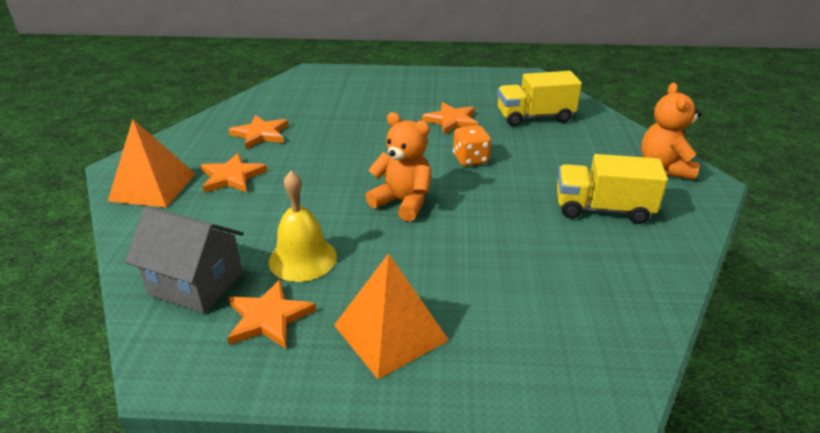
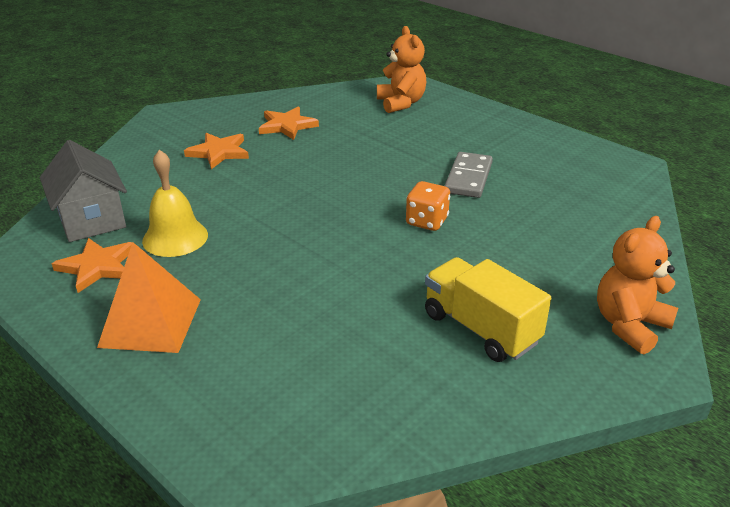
camera: 40 degrees right, 0 degrees up
(153, 187) = (160, 138): orange pyramid -> none
(403, 202) = (309, 231): orange teddy bear -> orange teddy bear (401, 103)
(451, 120) = (468, 178): orange star -> grey domino
(534, 117) = (563, 209): yellow truck -> none

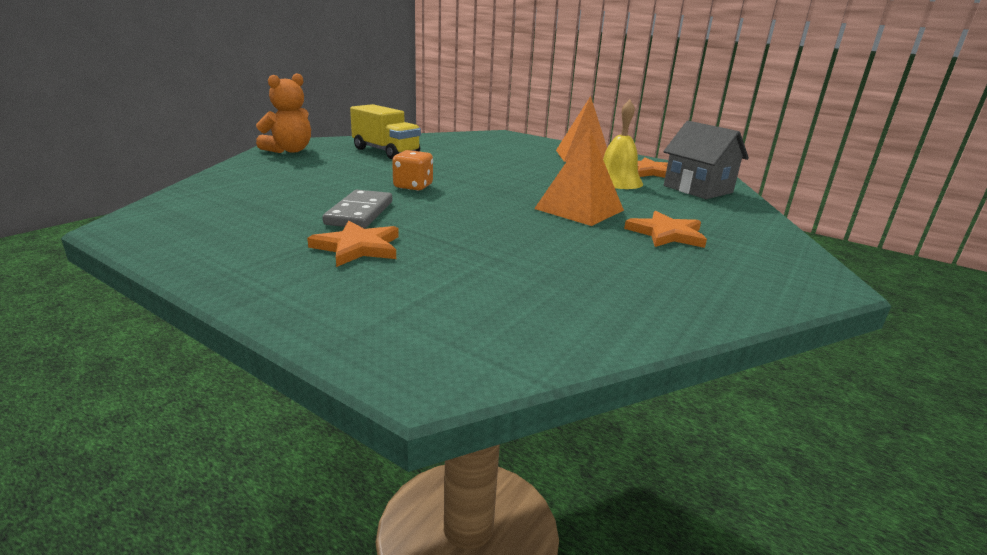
camera: 170 degrees right, 10 degrees down
(267, 183) = (579, 209): none -> orange pyramid
(287, 126) = (617, 266): orange star -> orange star (357, 247)
(401, 103) = (443, 312): orange teddy bear -> none

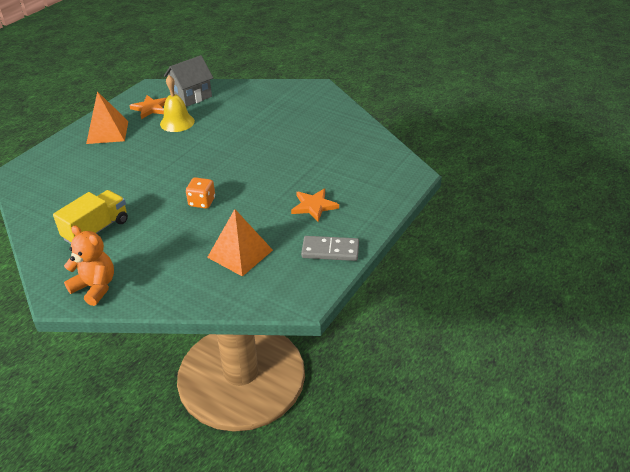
camera: 90 degrees left, 15 degrees up
(360, 213) = (261, 215): grey domino -> grey domino (330, 250)
(579, 209) = (238, 139): orange pyramid -> orange pyramid (240, 253)
(666, 234) = (272, 116): orange star -> none

